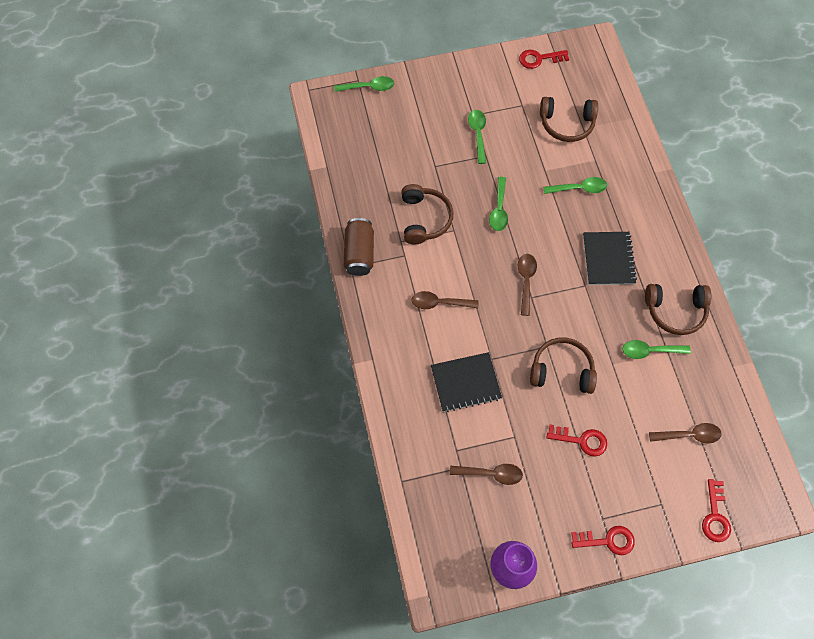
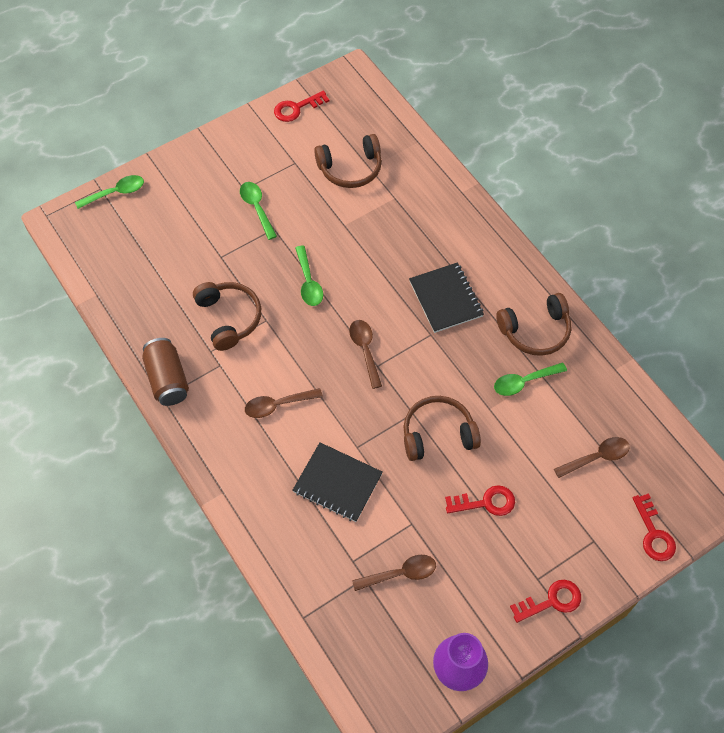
camera: 20 degrees left, 5 degrees down
(465, 383) = (337, 483): black notebook -> black notebook turned 60 degrees clockwise
(579, 188) = (388, 233): green spoon -> none

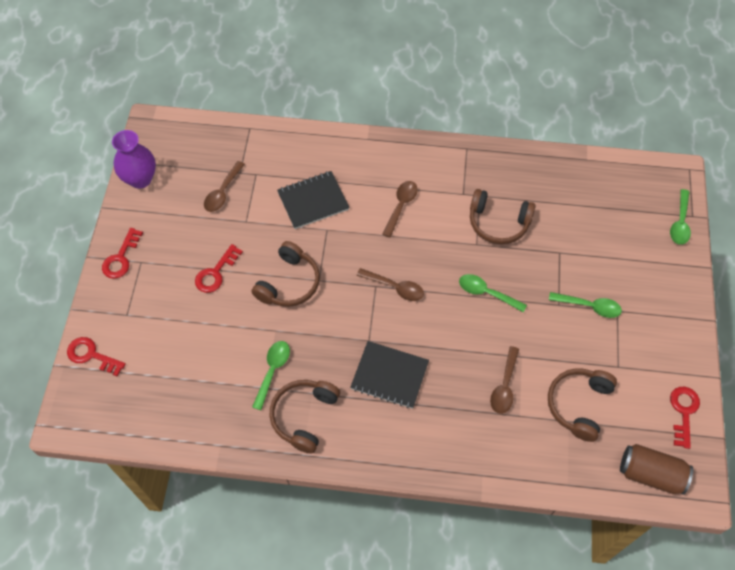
camera: 130 degrees right, 0 degrees up
(167, 379) = (478, 158): brown can -> brown can (650, 474)
(596, 457) = (173, 368): brown spoon -> brown spoon (504, 386)

